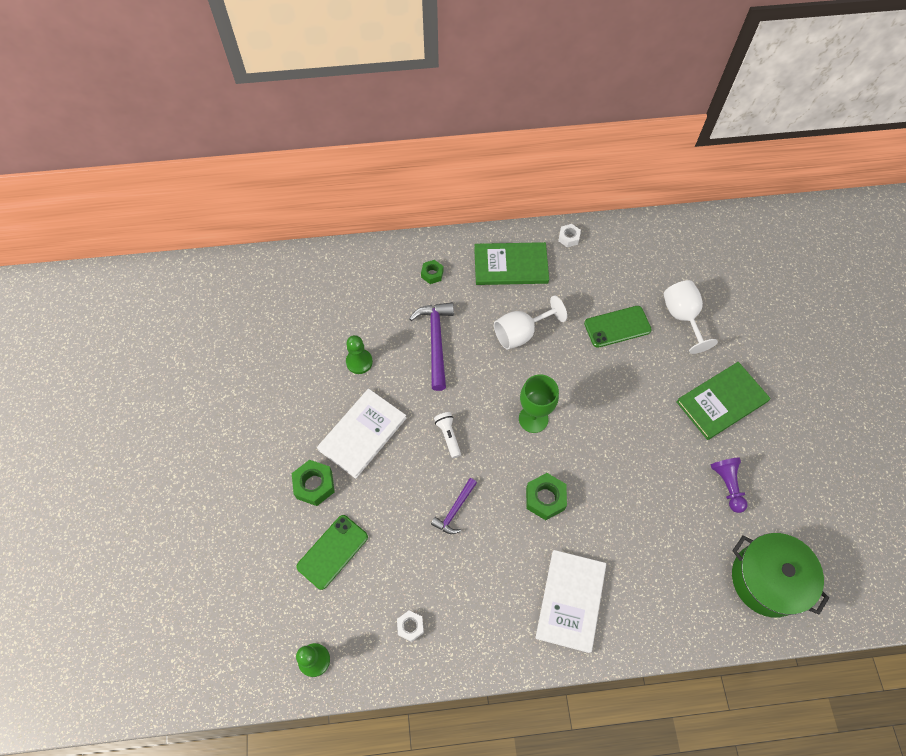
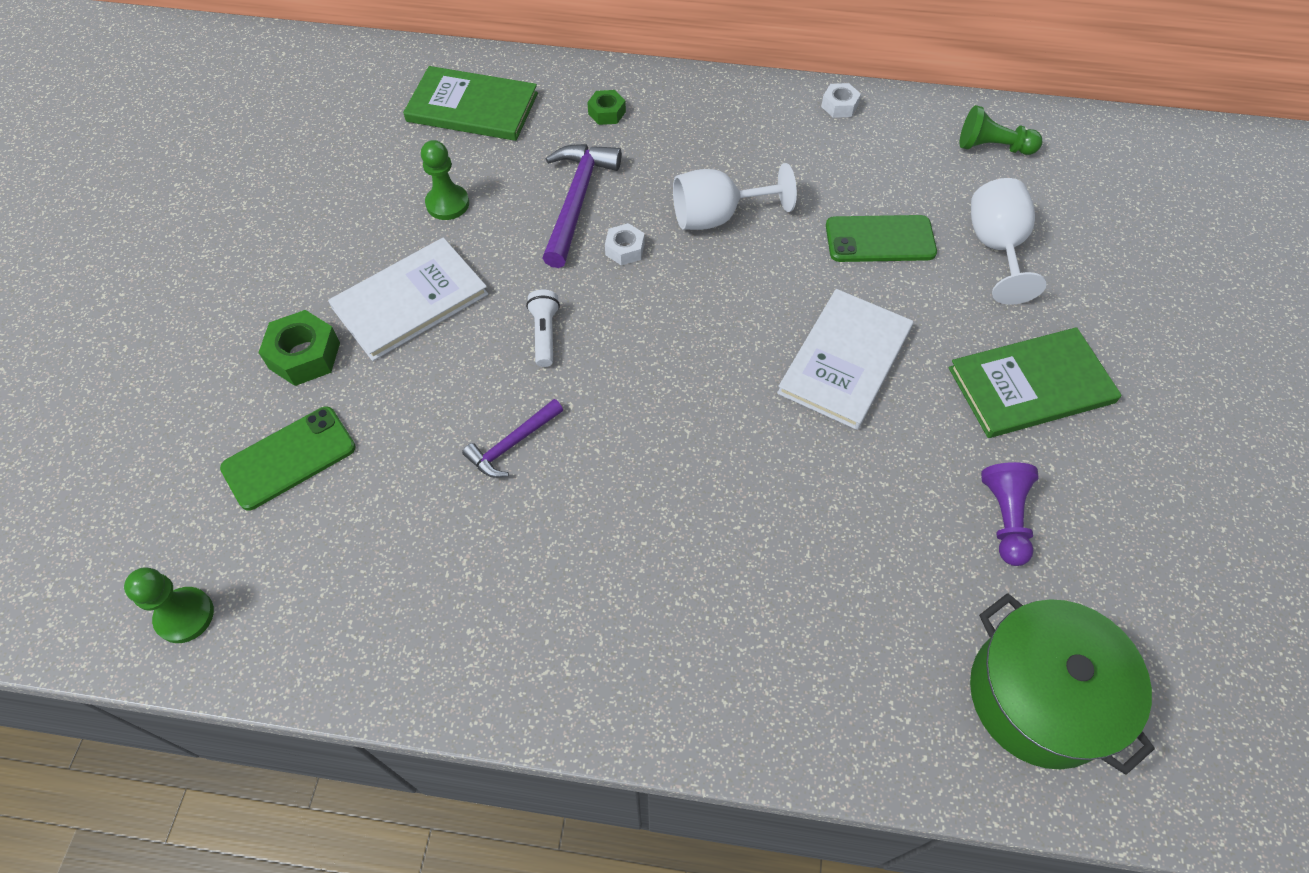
camera: 15 degrees right, 5 degrees down
(410, 626) = (365, 605): white nut -> white nut (625, 249)
(511, 265) = (734, 124): green book -> green book (472, 107)
(533, 419) = (693, 340): green goblet -> none
(545, 498) = (671, 462): green nut -> none
(571, 601) = (658, 636): white book -> white book (845, 361)
(663, 248) = (992, 147): none -> green pawn

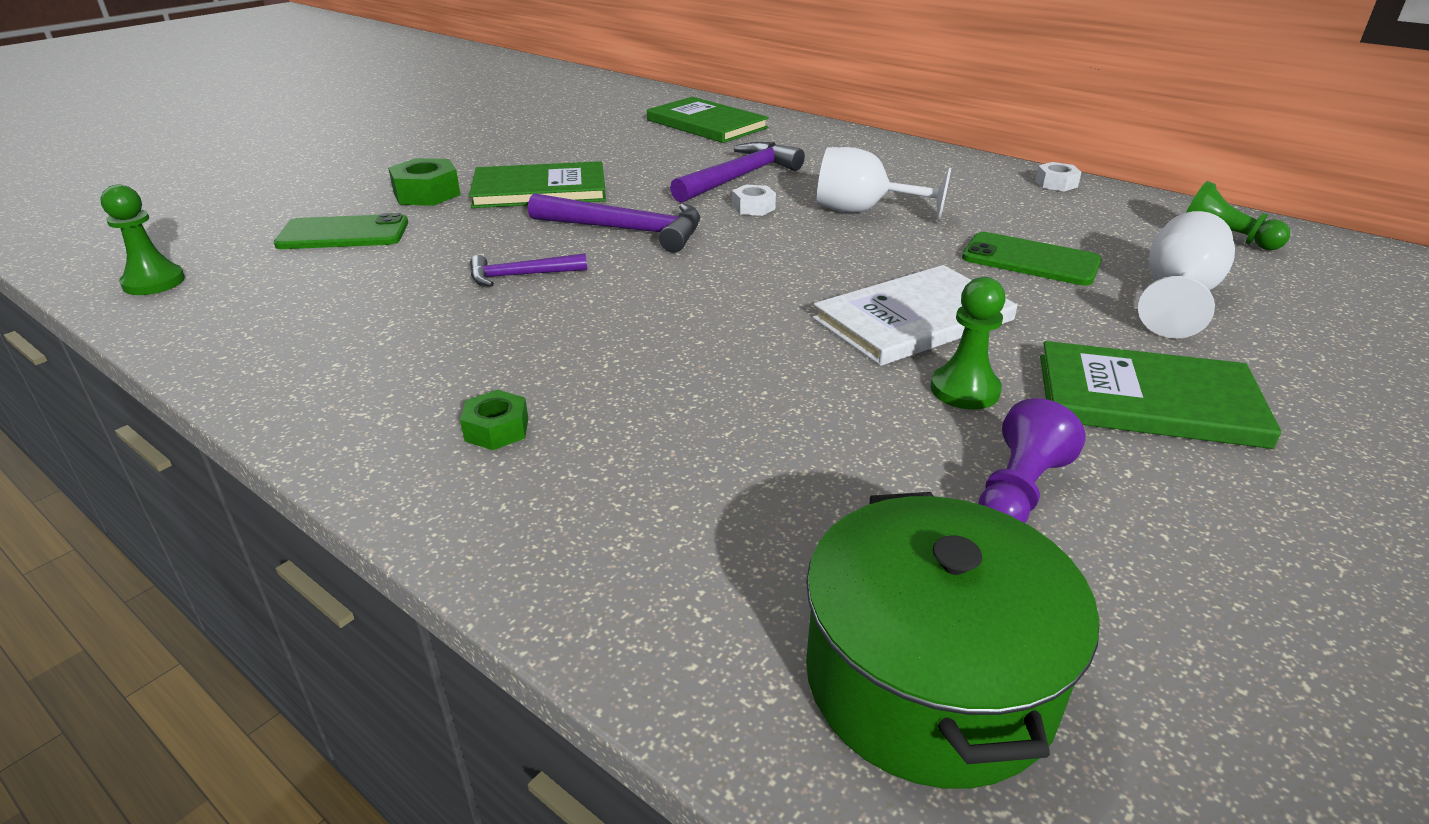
camera: 30 degrees right, 25 degrees down
(410, 301) = (540, 190): white book -> green book
(447, 204) = (630, 157): green pawn -> green pawn (964, 390)
(544, 334) = (626, 230): white flashlight -> purple hammer
(607, 113) = (817, 146): green nut -> green nut (497, 429)

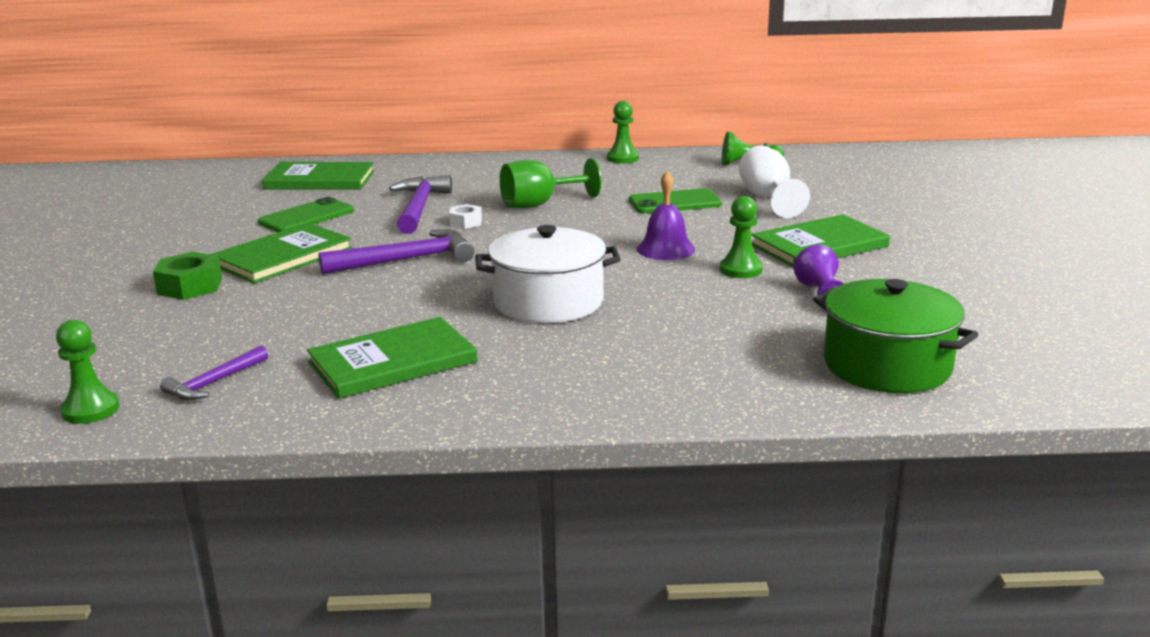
camera: 40 degrees left, 10 degrees down
(343, 233) = (183, 330): green phone -> green phone (306, 217)
(406, 341) = (393, 362): none -> green book
(497, 429) = (546, 373): green nut -> none
(521, 276) = (390, 306): purple hammer -> purple hammer (214, 383)
(664, 335) = (548, 302): none -> white pot
(863, 211) = (539, 204): white goblet -> green goblet
(913, 319) = (665, 249): white book -> purple bell
(1056, 184) = (622, 158): white nut -> green pawn

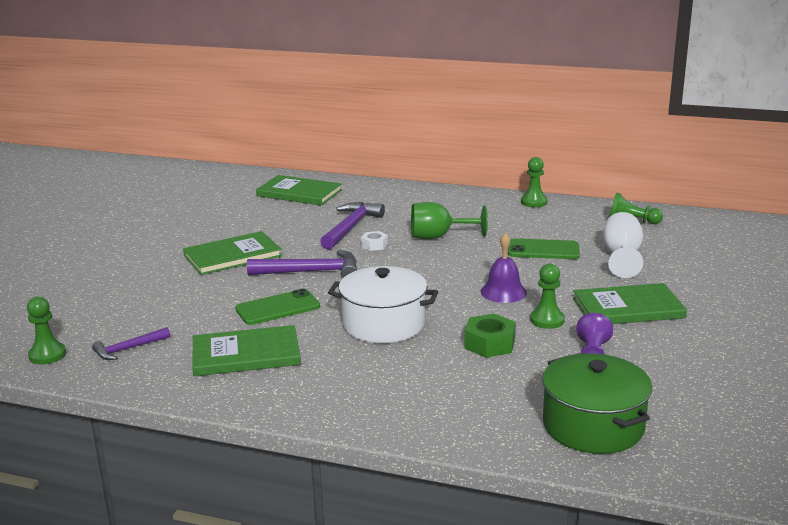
camera: 20 degrees right, 0 degrees up
(190, 286) = (160, 271): green nut -> green nut (489, 344)
(306, 217) = (269, 224): green phone -> green phone (277, 308)

